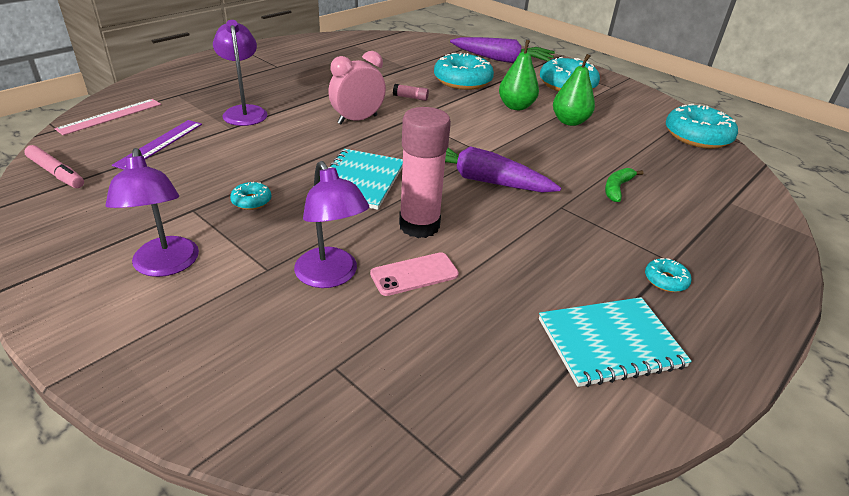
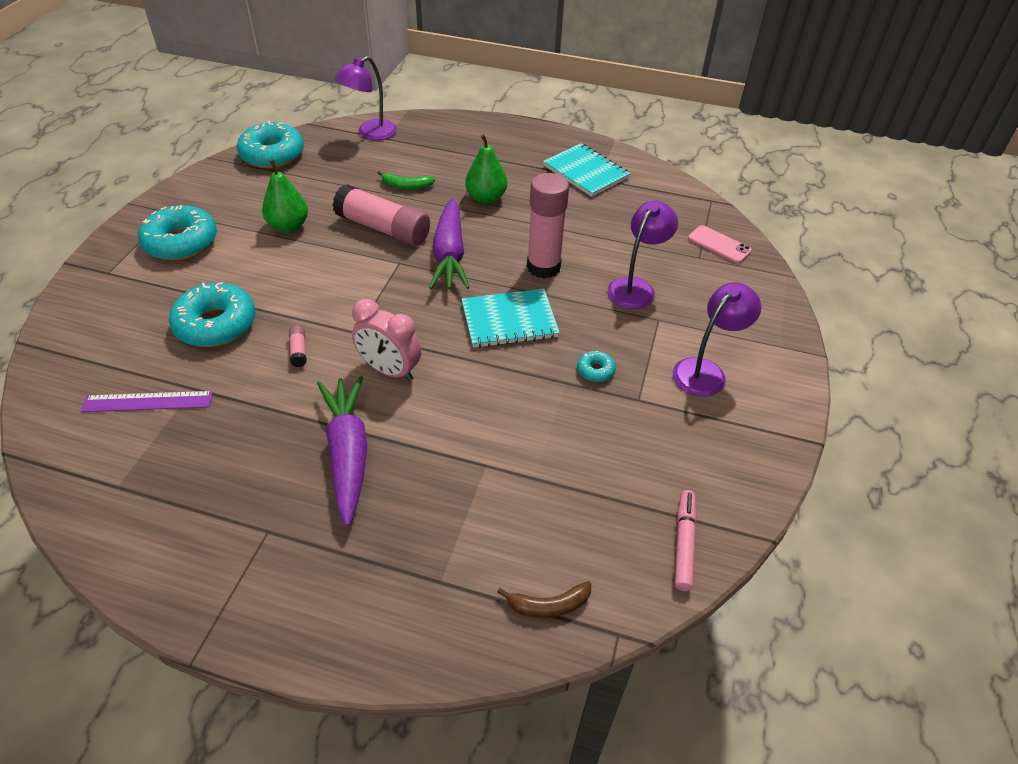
camera: 115 degrees left, 10 degrees up
(110, 116) = (549, 605): pink ruler -> brown banana
(159, 144) = (566, 502): purple ruler -> purple ruler (147, 402)
(244, 112) = (439, 477): purple lamp -> purple lamp (370, 133)
(414, 274) = (598, 253): pink phone -> pink phone (719, 245)
(502, 60) = (114, 309): purple carrot -> purple carrot (348, 453)
(516, 106) = (272, 266): green pear -> green pear (486, 198)
(543, 159) = (383, 228): none -> pink glue stick
(665, 280) = (510, 158): turquoise donut -> none

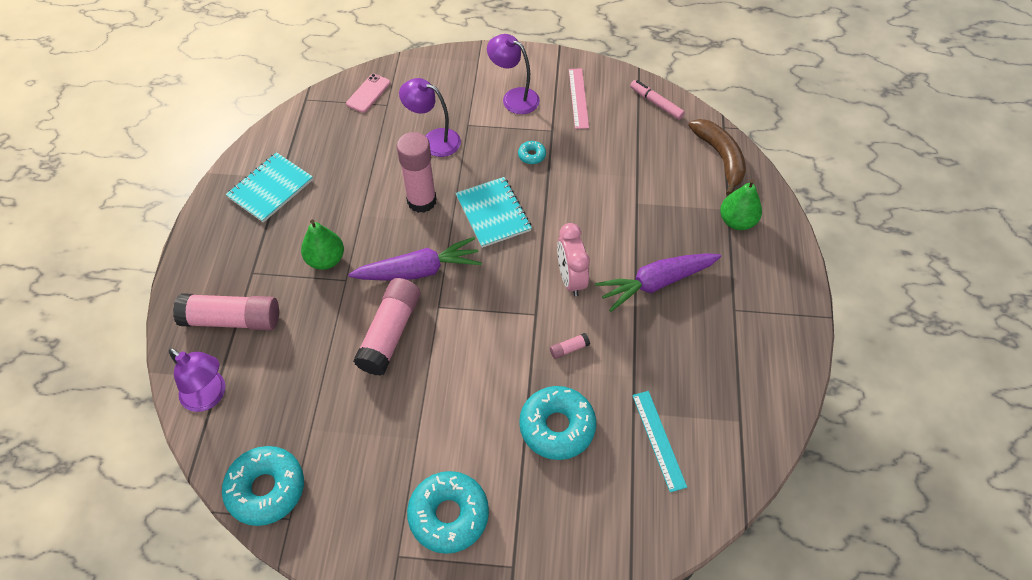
camera: 100 degrees left, 10 degrees up
(147, 402) = (658, 440): purple ruler -> turquoise ruler
(288, 226) = (401, 419): green pear -> green pear (736, 221)
(389, 370) = (570, 279): pink clock -> pink clock turned 150 degrees clockwise
(406, 186) = (314, 332): green banana -> none
(440, 146) = (232, 320): none -> pink glue stick
(549, 605) = (720, 157): brown banana -> brown banana, size x1.79
(684, 543) = (656, 103): pink marker -> pink marker turned 45 degrees clockwise
(701, 442) = (578, 98): none -> pink ruler

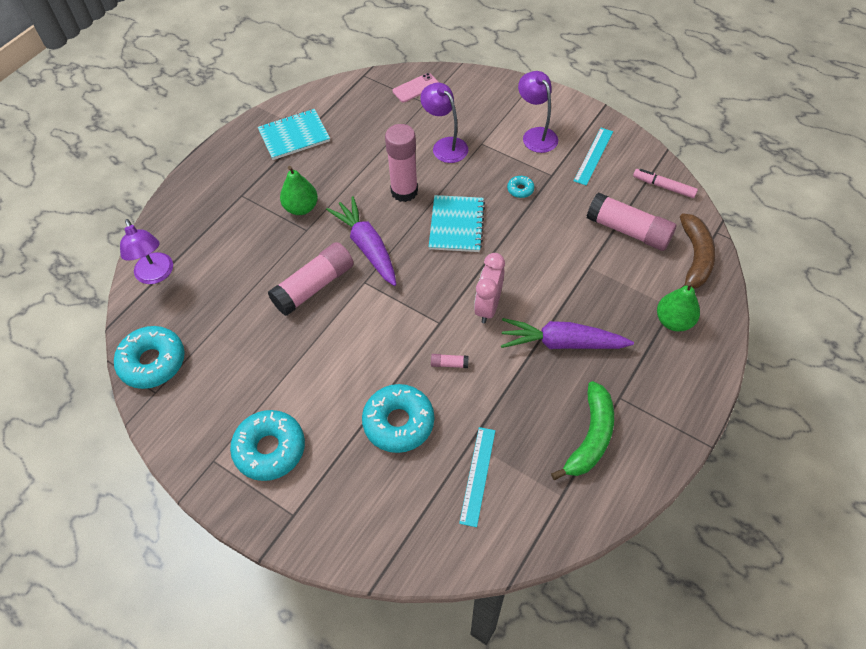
camera: 30 degrees right, 0 degrees up
(232, 320) = (206, 225): pink glue stick -> pink glue stick (628, 230)
(419, 271) = (367, 247): purple carrot -> purple carrot turned 135 degrees counterclockwise
(578, 98) = (593, 156): pink ruler -> turquoise ruler
(656, 103) = (663, 187): pink marker -> pink marker turned 45 degrees counterclockwise
(732, 356) = (590, 437): none -> green banana

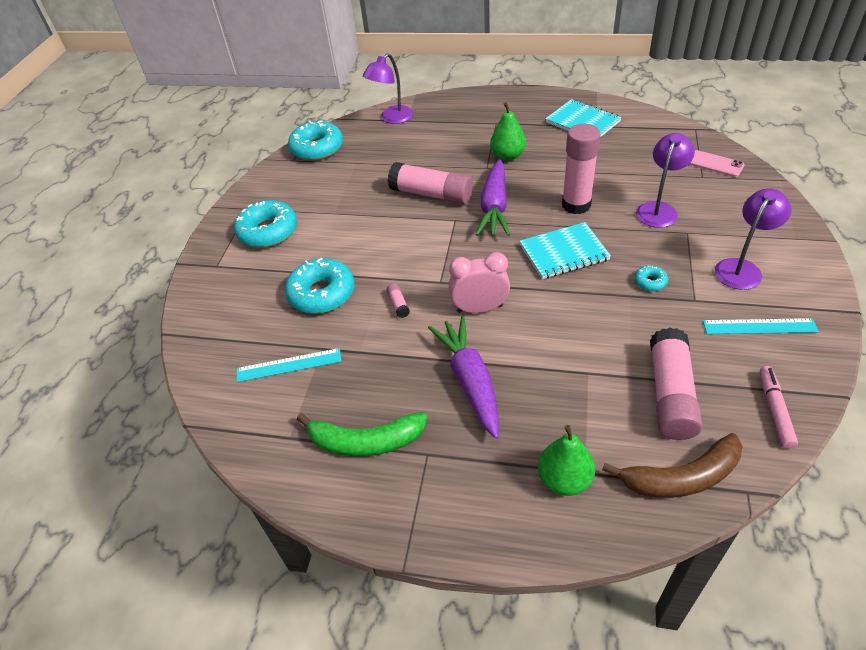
camera: 70 degrees right, 10 degrees down
(367, 247) = (494, 207): purple carrot -> purple carrot turned 150 degrees clockwise

